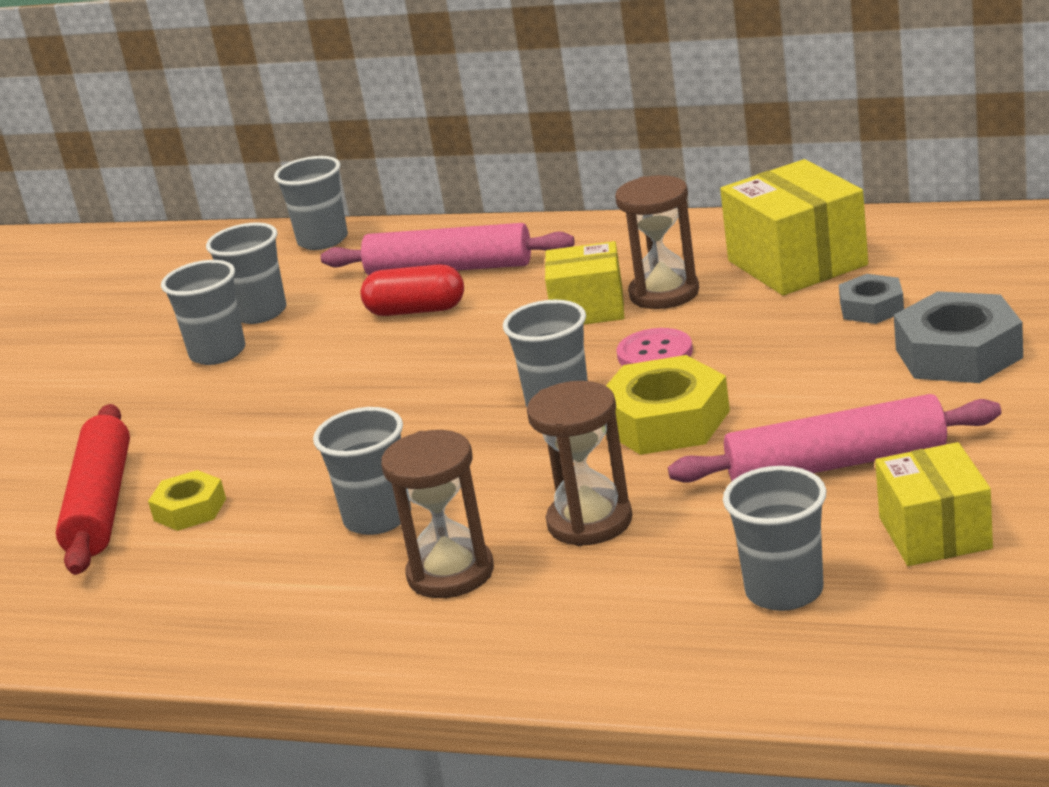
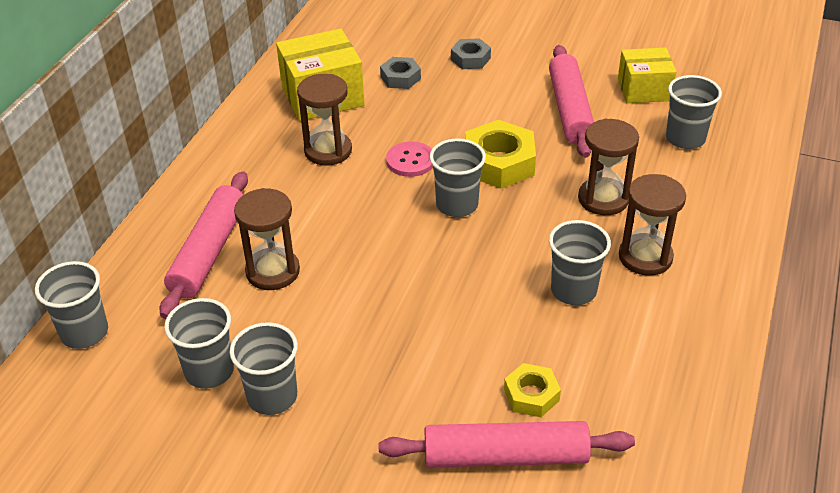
camera: 90 degrees left, 15 degrees up
(100, 504) = (505, 456): red rolling pin -> pink rolling pin
(416, 311) = (273, 271): red capsule -> brown hourglass
(588, 309) = (328, 185): yellow box -> none
(958, 353) = (470, 59): grey nut -> grey nut, size x0.57

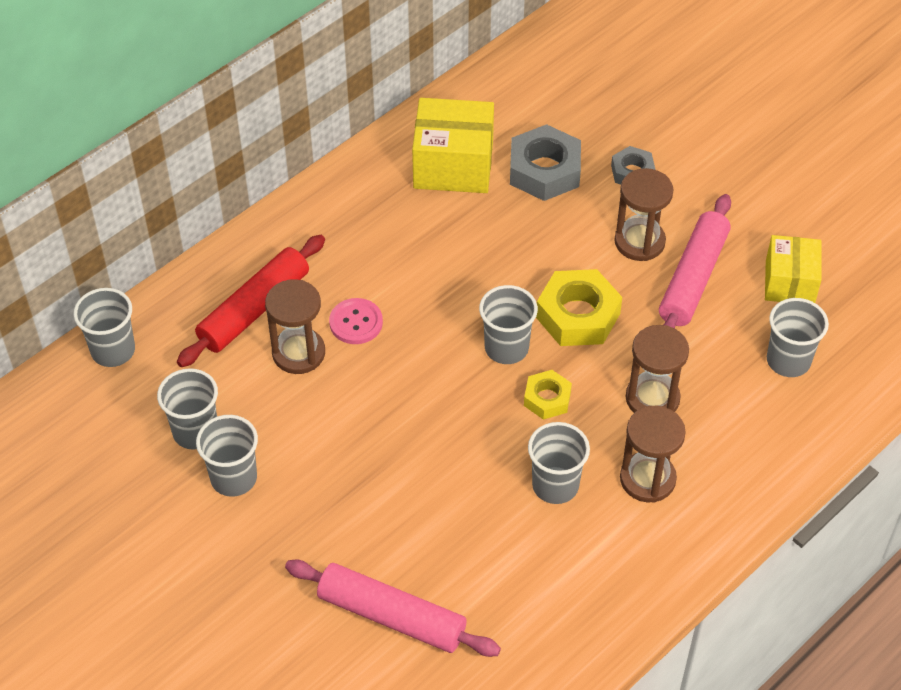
camera: 25 degrees right, 10 degrees up
(209, 252) = (254, 309): pink rolling pin -> red rolling pin
(328, 151) = (421, 236): brown hourglass -> brown hourglass (639, 242)
(400, 78) = (544, 170): grey nut -> grey nut, size x1.74
(410, 161) = (493, 279): pink button -> pink button (356, 322)
(531, 395) = (449, 571): yellow nut -> yellow nut (547, 399)
(643, 90) = (789, 282): yellow box -> yellow box turned 75 degrees clockwise

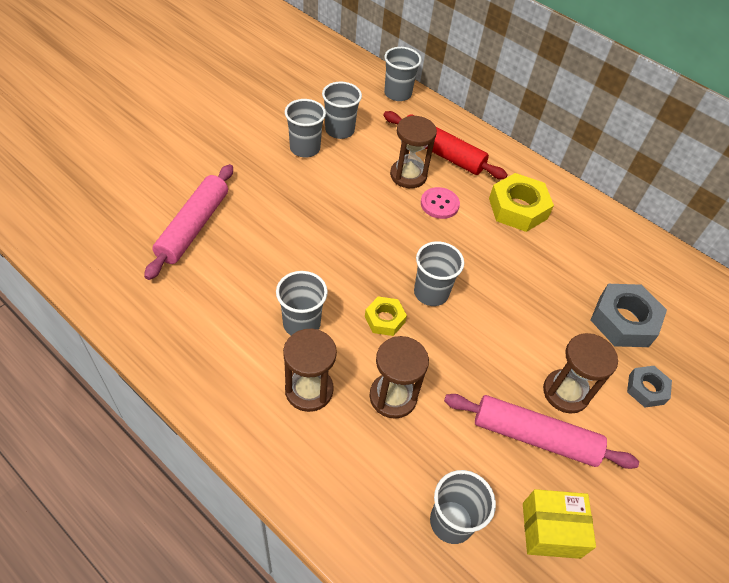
camera: 80 degrees right, 0 degrees up
(453, 165) = (607, 259): yellow box -> none
(578, 315) = (473, 342): yellow nut -> yellow nut (518, 208)

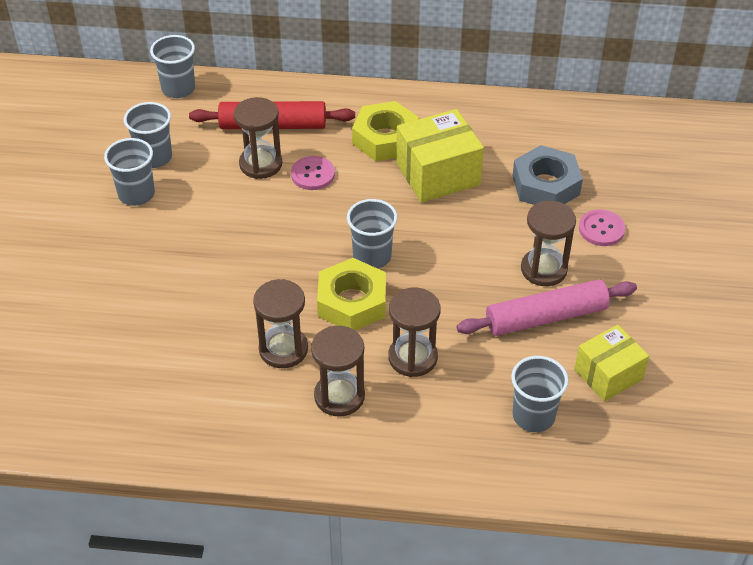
camera: 30 degrees left, 5 degrees down
(193, 227) = (99, 329): pink rolling pin -> none
(301, 323) = (283, 349): grey cup -> brown hourglass
(384, 319) = (352, 302): yellow nut -> yellow nut, size x1.74
(538, 259) = (438, 174): none -> yellow box
(646, 389) = (601, 229): grey nut -> pink button

